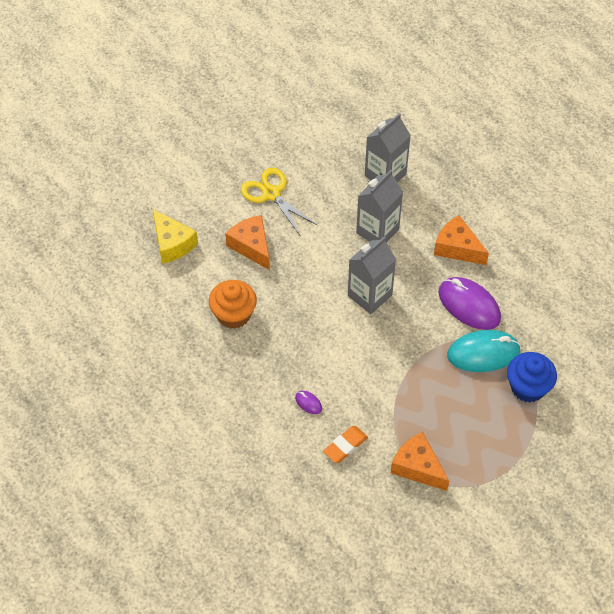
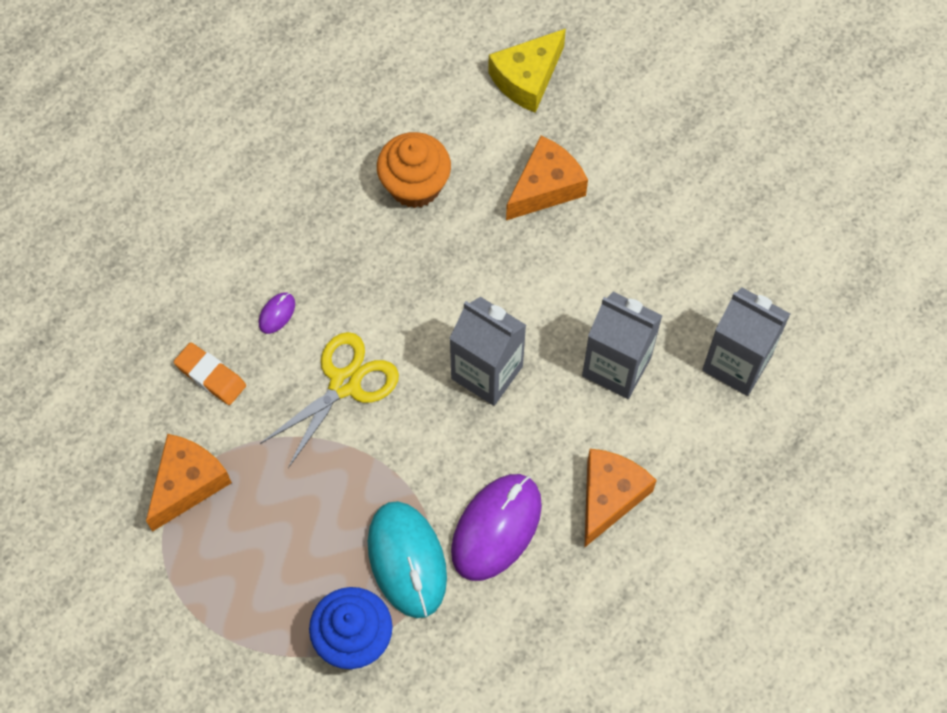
camera: 80 degrees right, 10 degrees up
(271, 194) = (654, 197): yellow scissors -> yellow scissors (345, 384)

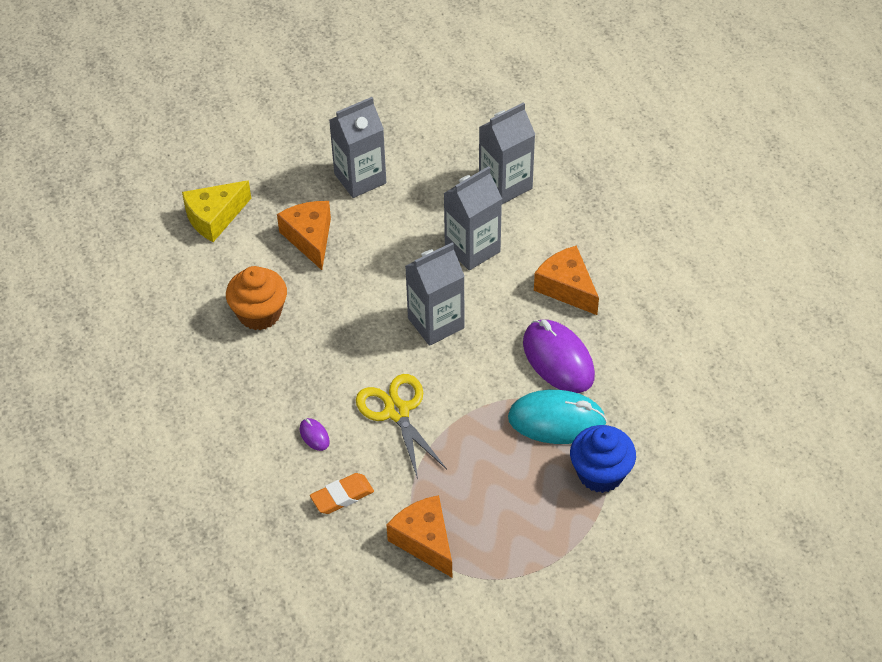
camera: 65 degrees left, 15 degrees down
(527, 78) = (214, 217): yellow cheese -> yellow cheese turned 75 degrees clockwise
(662, 200) = (360, 178): none -> grey carton

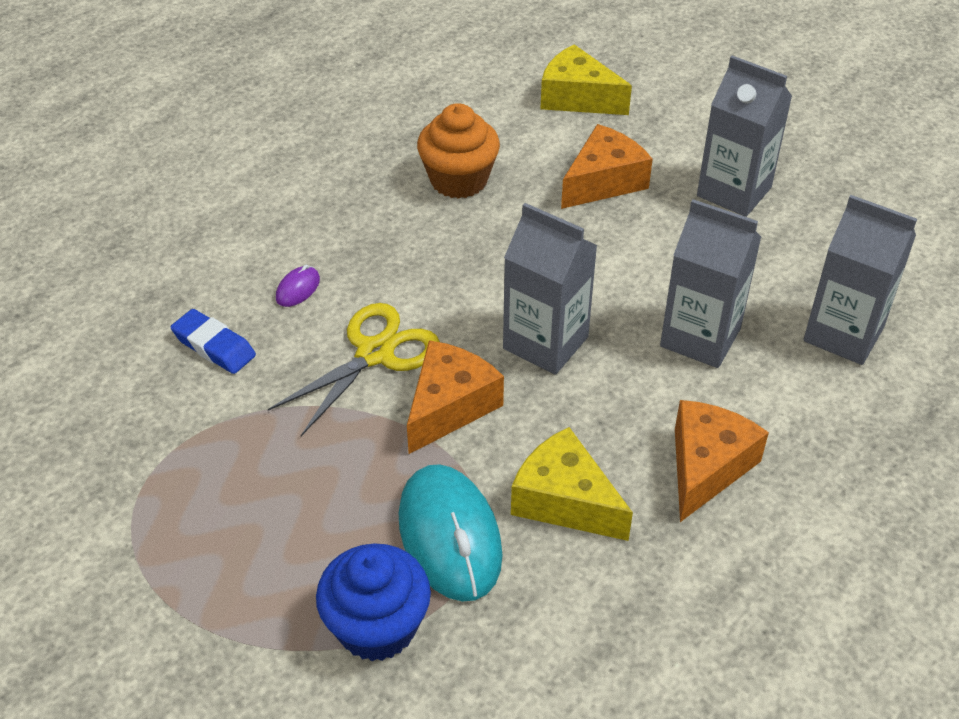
camera: 65 degrees right, 5 degrees down
(342, 496) = (214, 346): orange eraser -> blue eraser
(425, 541) = (173, 453): orange cheese -> orange cheese (449, 406)
(558, 359) = (565, 501): purple mouse -> yellow cheese

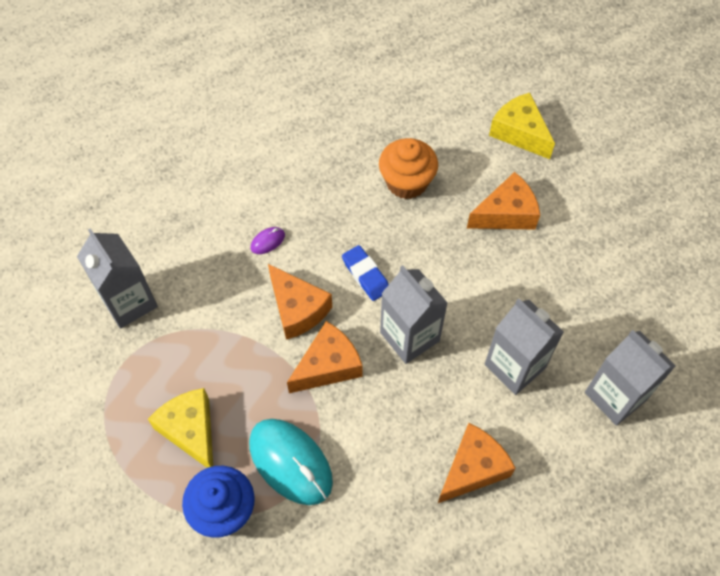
camera: 20 degrees right, 15 degrees up
(214, 346) = (200, 270): blue eraser -> blue eraser (365, 275)
(375, 353) = (297, 309): yellow scissors -> orange cheese
(449, 536) = (290, 462): turquoise mouse -> turquoise mouse turned 45 degrees counterclockwise
(565, 501) = (371, 462): yellow cheese -> yellow cheese (191, 431)
(734, 192) = (595, 250): grey carton -> grey carton (129, 302)

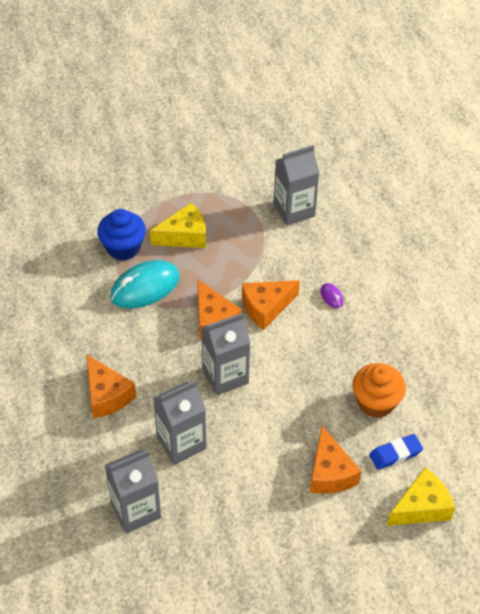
camera: 100 degrees right, 10 degrees down
(365, 275) = (287, 356): blue eraser -> blue eraser (395, 454)

